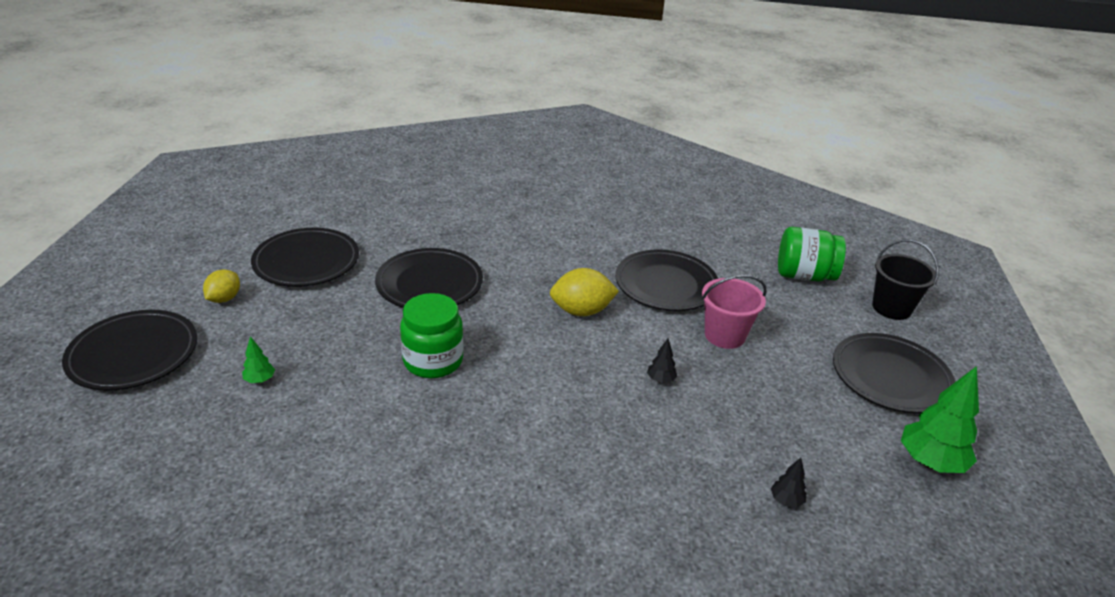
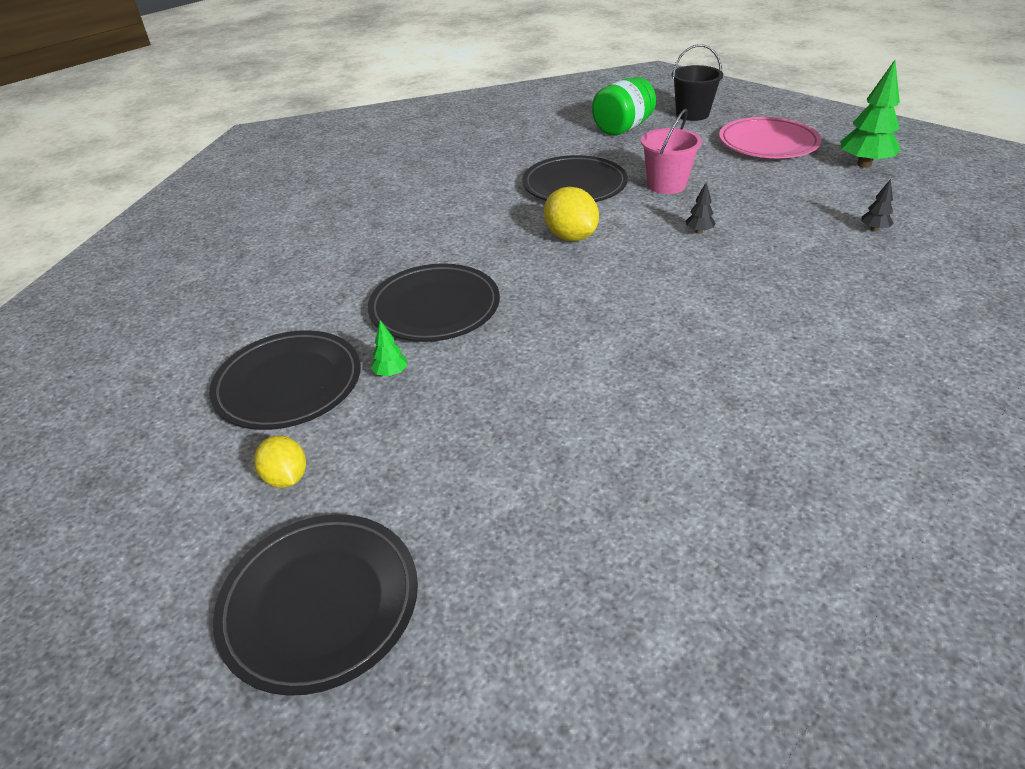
camera: 50 degrees left, 5 degrees up
(260, 380) = (490, 484): green tree -> green tree (391, 373)
(433, 361) = (568, 344): green jar -> none
(581, 311) = (570, 236): yellow lemon -> yellow lemon turned 60 degrees counterclockwise
(890, 377) = (768, 143): black plate -> pink plate

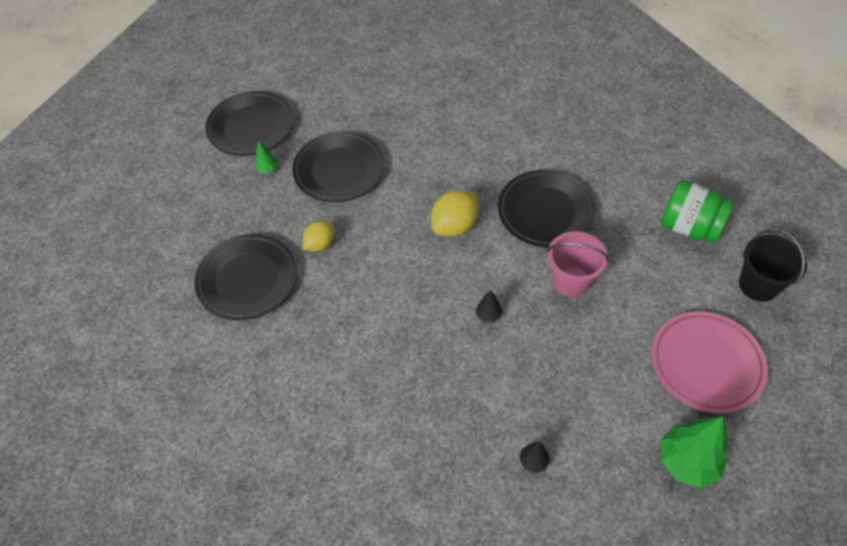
camera: 75 degrees right, 15 degrees up
(286, 477) = (178, 154): yellow lemon -> yellow lemon (320, 244)
(320, 604) = (102, 197): black plate -> black plate (247, 279)

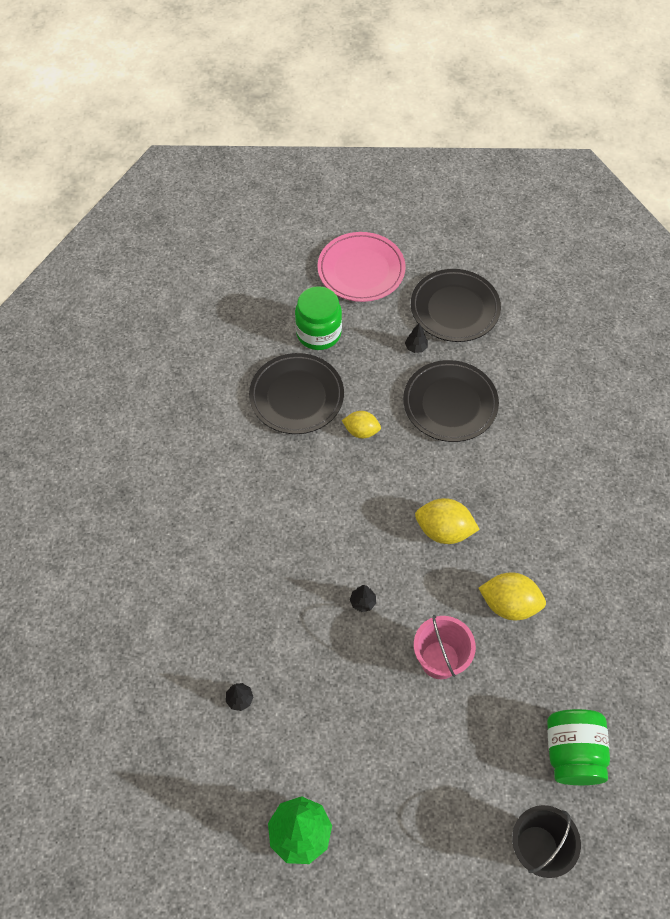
camera: 60 degrees right, 5 degrees up
(195, 233) = (318, 333): none -> green jar
(267, 169) = (416, 347): green tree -> black tree
(545, 211) = (509, 604): black plate -> yellow lemon
(706, 364) = (412, 820): pink plate -> pink plate (361, 270)

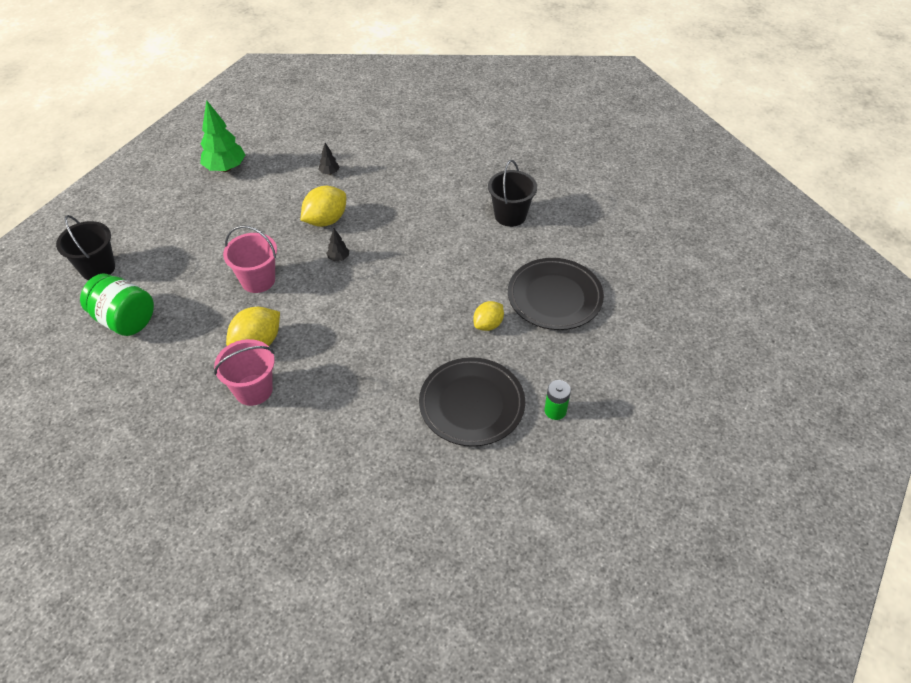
camera: 120 degrees right, 10 degrees down
(208, 479) = (510, 215): none -> black bucket
(318, 333) = (618, 342): green jar -> none
(361, 270) = (685, 413): pink plate -> none
(416, 347) = (555, 411): black tree -> green battery
(444, 530) = (353, 334): yellow lemon -> yellow lemon (326, 220)
(454, 308) = (587, 472): black plate -> none
(555, 572) = (253, 390): none -> pink bucket

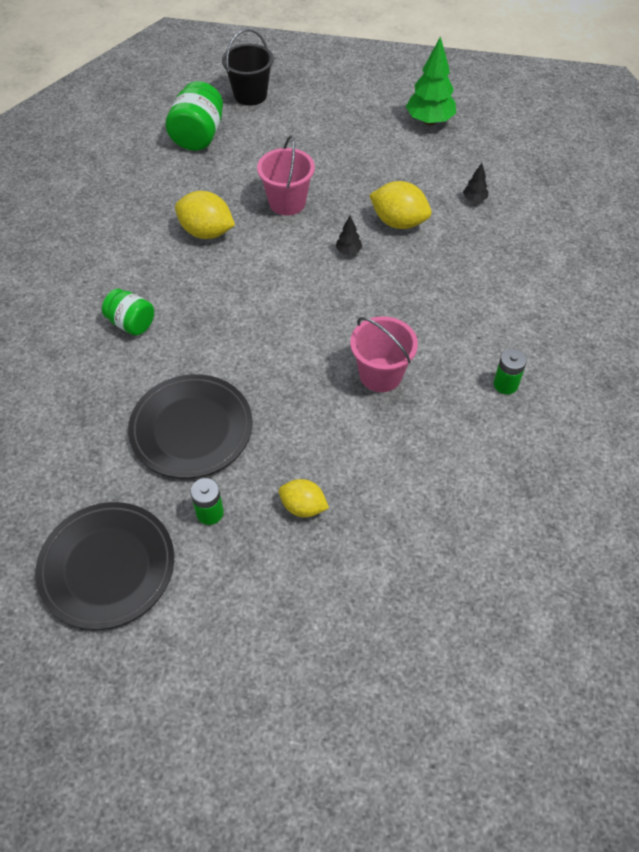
camera: 70 degrees right, 5 degrees up
(253, 390) = (150, 250): pink bucket -> pink bucket (380, 375)
(336, 422) = (131, 323): none -> green jar
(488, 324) = (312, 412): yellow lemon -> yellow lemon (303, 507)
(510, 215) = (505, 384): black bucket -> green battery
(554, 297) = (387, 468): black plate -> black plate (107, 567)

